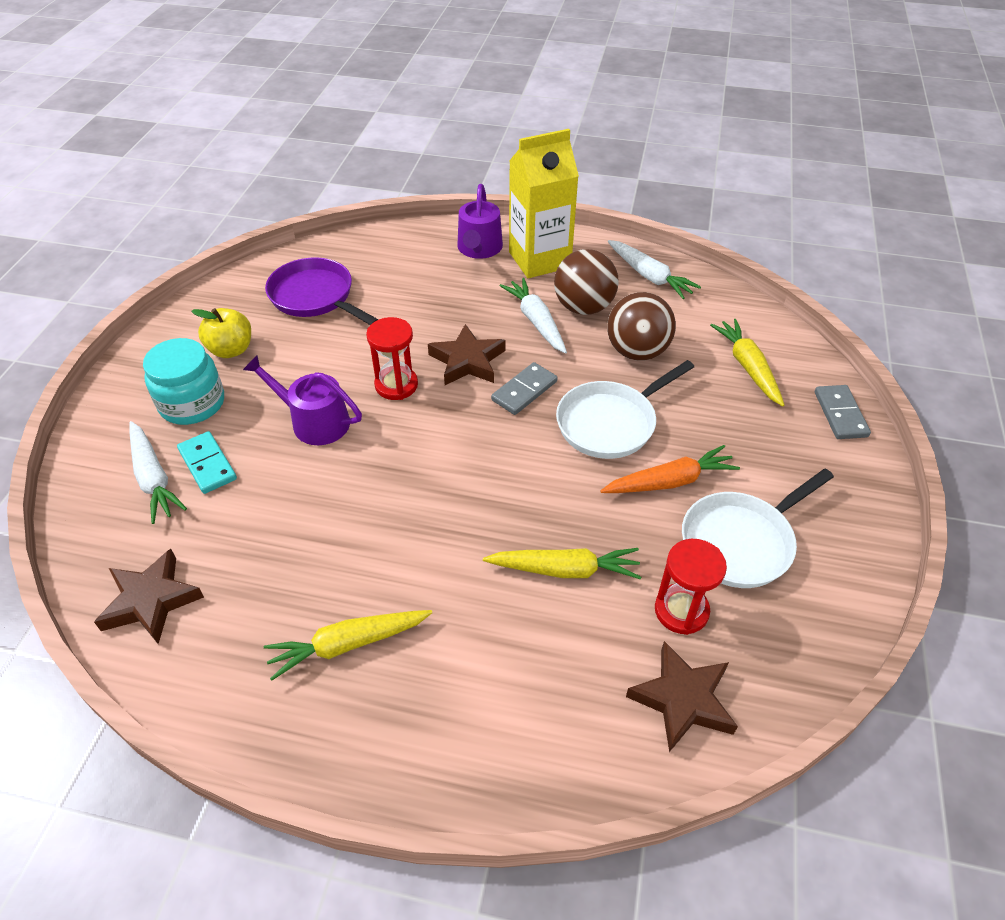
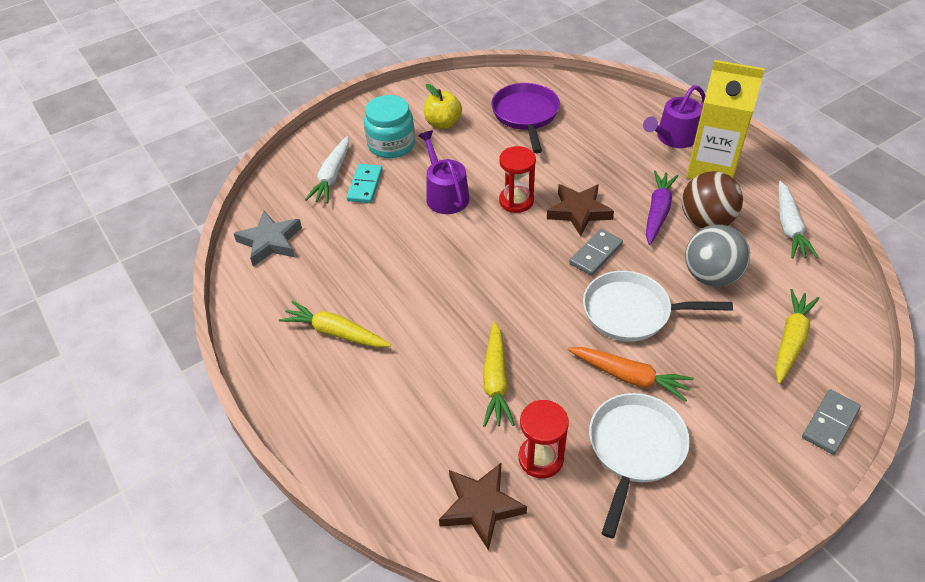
camera: 45 degrees right, 0 degrees up
(151, 600) = (270, 242): brown star -> grey star
(524, 391) = (595, 254): grey domino -> grey domino turned 45 degrees counterclockwise
(536, 321) = (658, 212): white carrot -> purple carrot
(565, 570) = (495, 380): yellow carrot -> yellow carrot turned 45 degrees clockwise
(637, 352) = (711, 276): brown ball -> grey ball
(741, 541) = (634, 449): white pan -> white pan turned 105 degrees clockwise

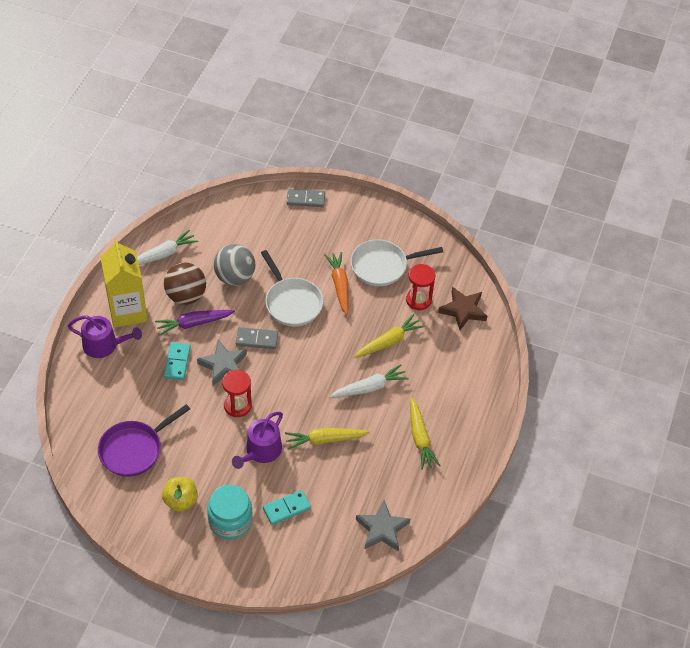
camera: 130 degrees left, 5 degrees up
(332, 176) = (292, 537): white carrot -> white carrot (369, 387)
(579, 212) = (223, 365): brown star -> grey star
(610, 179) = (177, 362): none -> turquoise domino
(791, 340) = (260, 228): yellow carrot -> yellow carrot (325, 440)

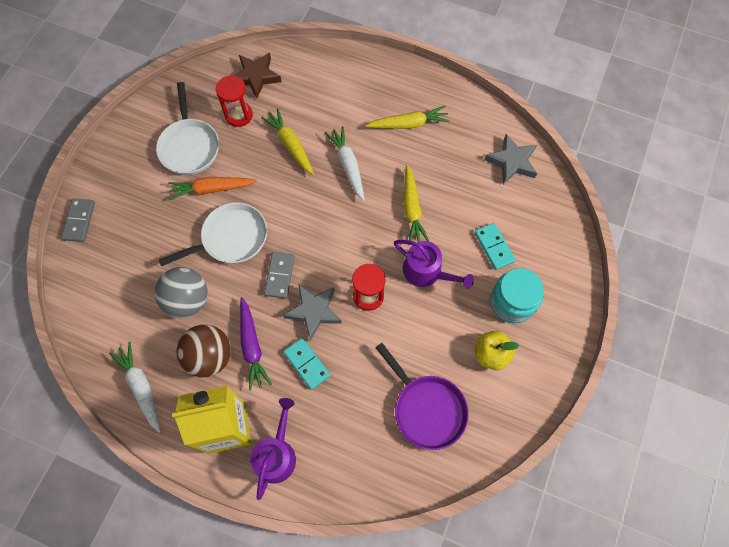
camera: 85 degrees left, 15 degrees up
(177, 362) = (307, 364): turquoise domino -> turquoise domino turned 45 degrees clockwise

